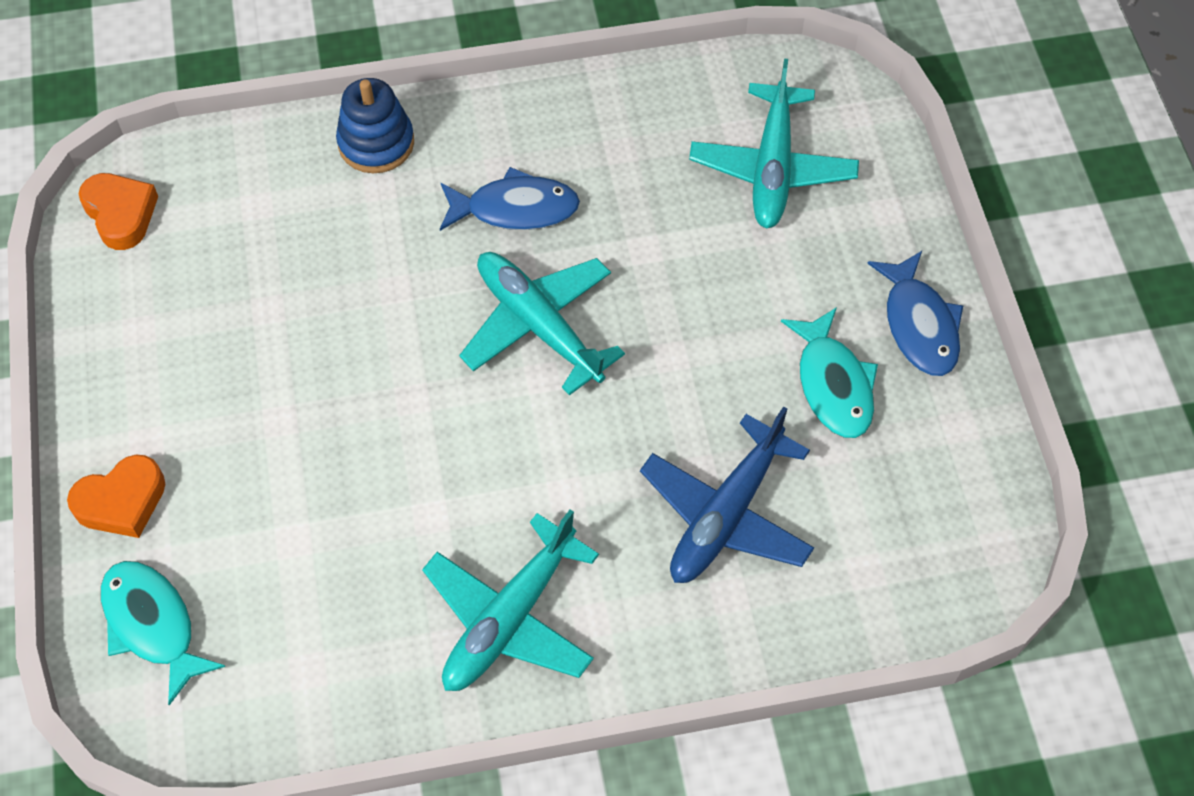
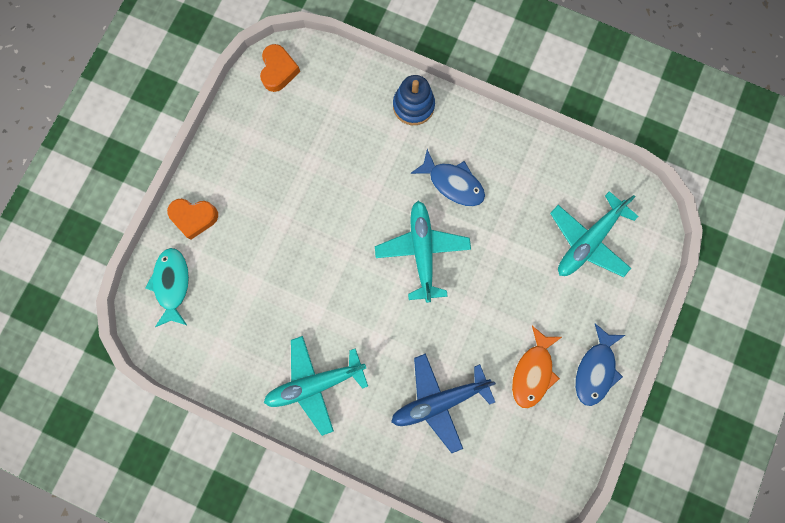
camera: 35 degrees right, 20 degrees up
(833, 384) = (533, 371): turquoise fish -> orange fish

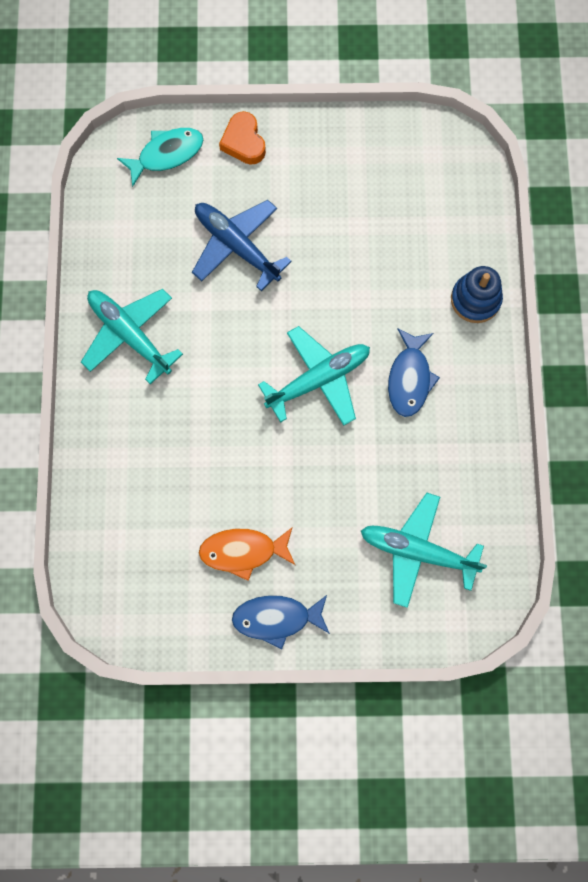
camera: 65 degrees right, 5 degrees down
(278, 70) = (441, 148): orange heart -> none
(439, 401) = (167, 466): blue plane -> blue plane (236, 246)

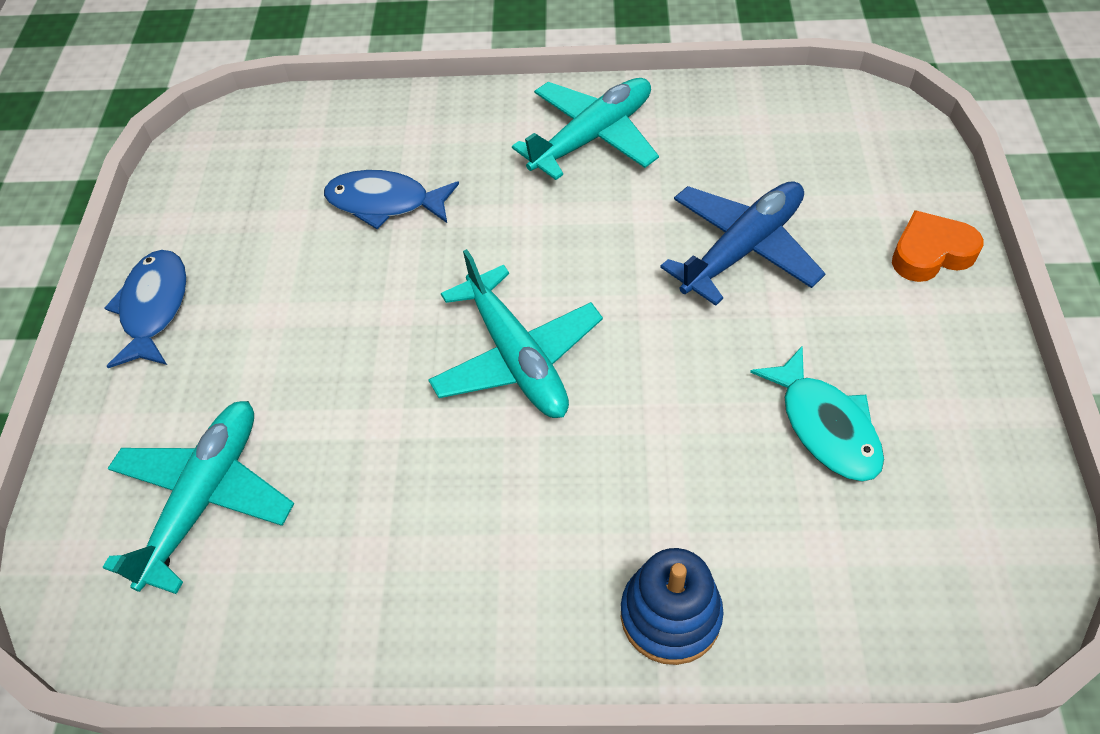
camera: 95 degrees right, 20 degrees down
(166, 154) = (885, 163): turquoise fish -> turquoise fish (825, 426)
(243, 551) = (261, 268): orange fish -> none
(409, 378) = (512, 493): blue fish -> blue fish (385, 203)

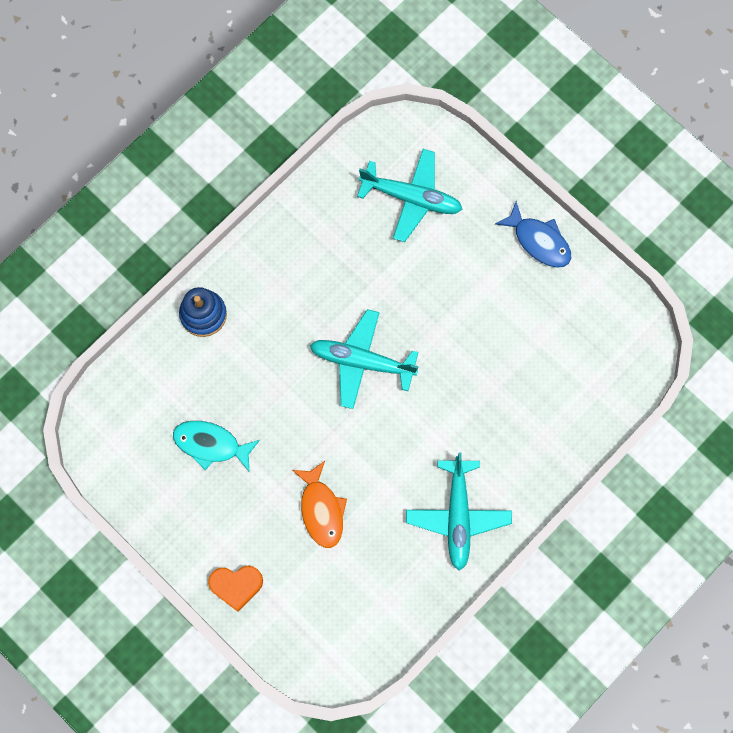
camera: 130 degrees right, 20 degrees up
(205, 498) = (411, 198): turquoise plane -> turquoise plane turned 45 degrees counterclockwise
(385, 203) = (510, 383): blue fish -> none
(743, 249) = (321, 509): blue plane -> orange fish
(930, 253) = (236, 586): orange heart -> orange heart turned 60 degrees clockwise

